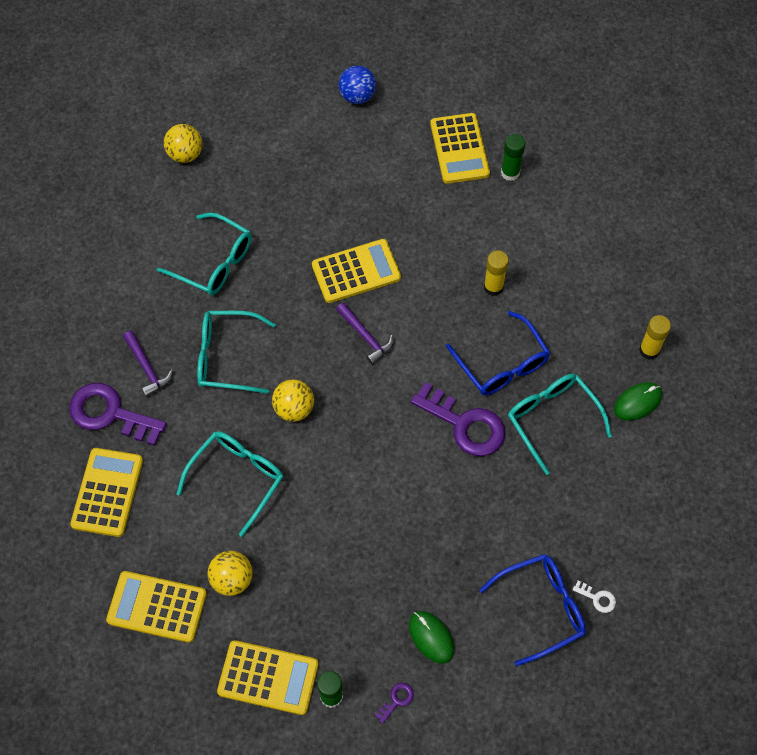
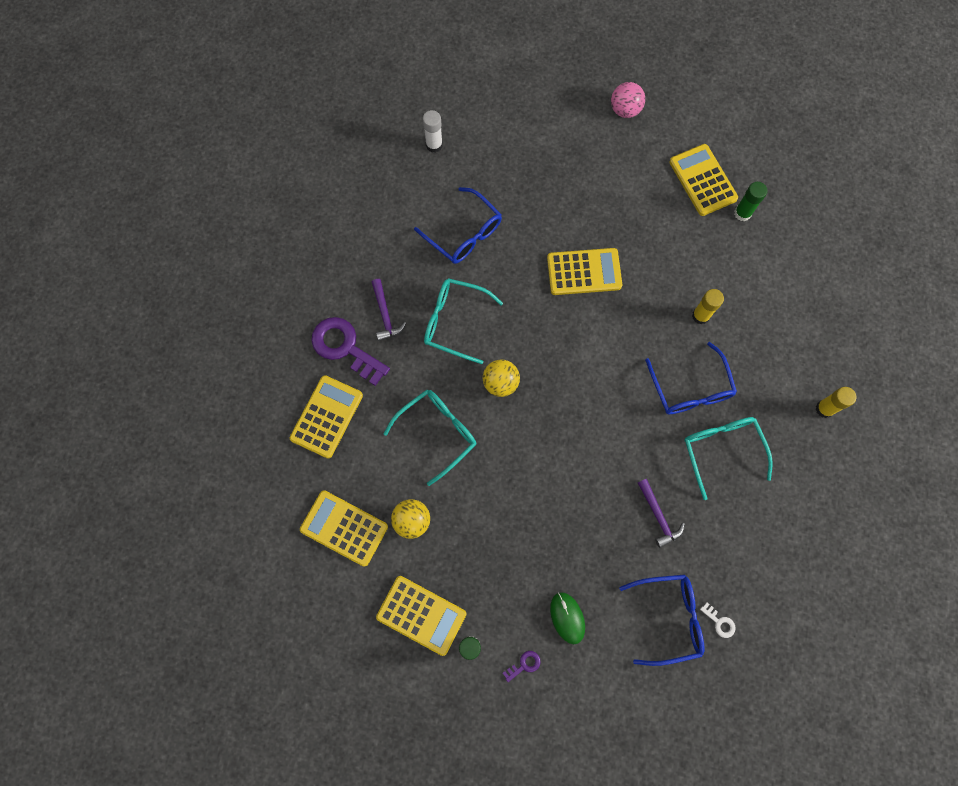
camera: 15 degrees right, 10 degrees up
(157, 178) = (434, 145): none -> white glue stick
(185, 154) = (463, 129): yellow ball -> none
(214, 262) = (464, 234): turquoise glasses -> blue glasses
(357, 96) = (625, 110): blue ball -> pink ball
(366, 337) = (578, 334): purple hammer -> purple hammer (658, 516)
(459, 149) = (703, 180): yellow calculator -> yellow calculator turned 150 degrees clockwise
(465, 424) = (644, 435): purple key -> none
(637, 402) = (801, 454): green mouse -> none

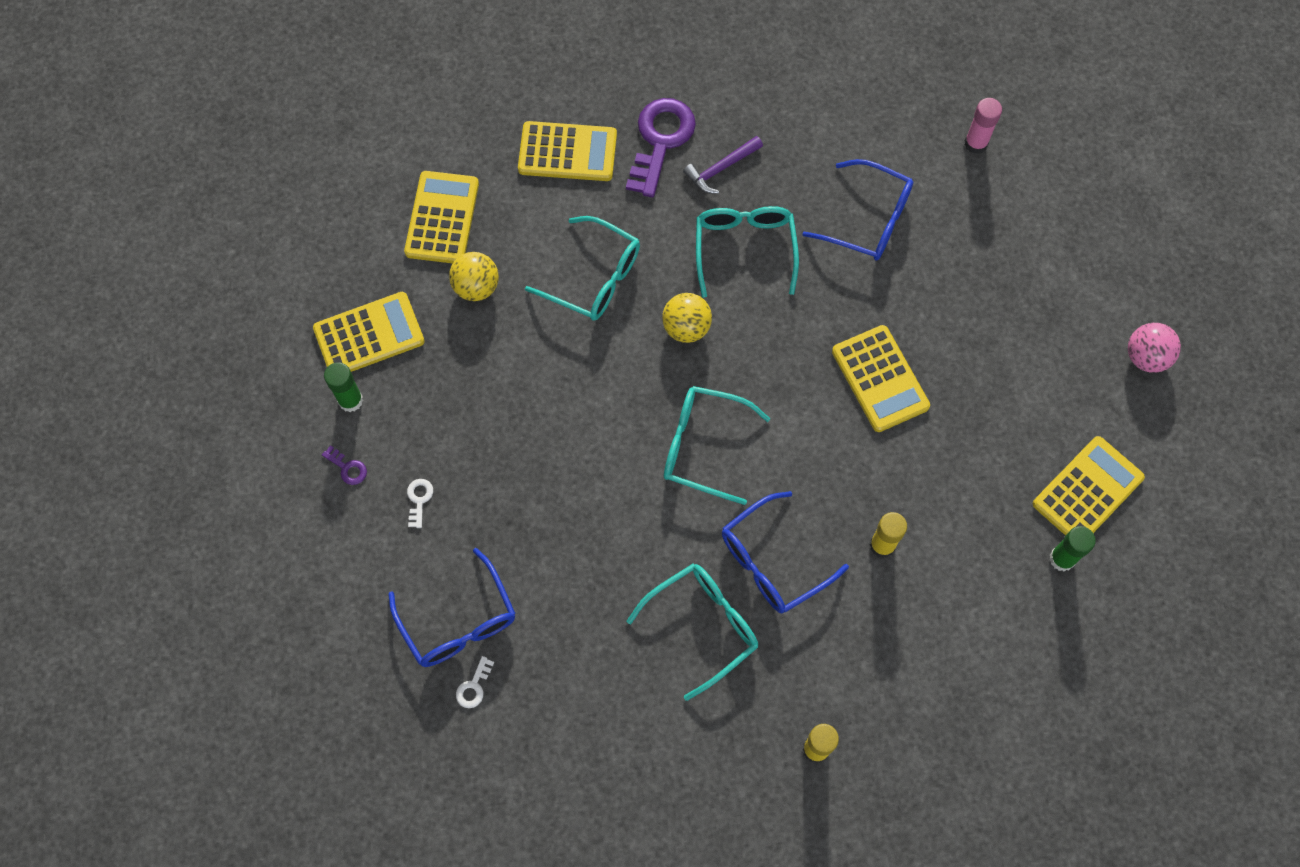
camera: 70 degrees right, 5 degrees down
(421, 615) = (369, 335): yellow calculator -> yellow calculator turned 120 degrees counterclockwise
(434, 145) = (975, 143): white glue stick -> pink glue stick
(464, 234) = (868, 220): blue glasses -> blue glasses turned 90 degrees counterclockwise
(567, 618) = (419, 499): green mouse -> white key
(593, 404) = (703, 446): none -> turquoise glasses
(658, 516) = (584, 571): purple hammer -> none

